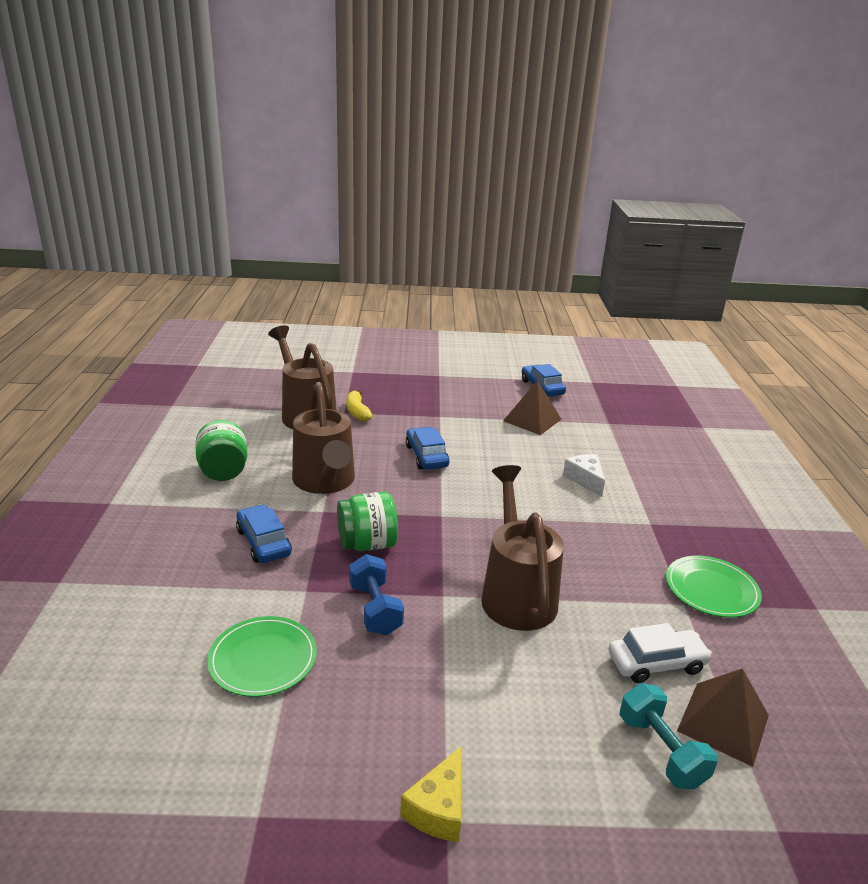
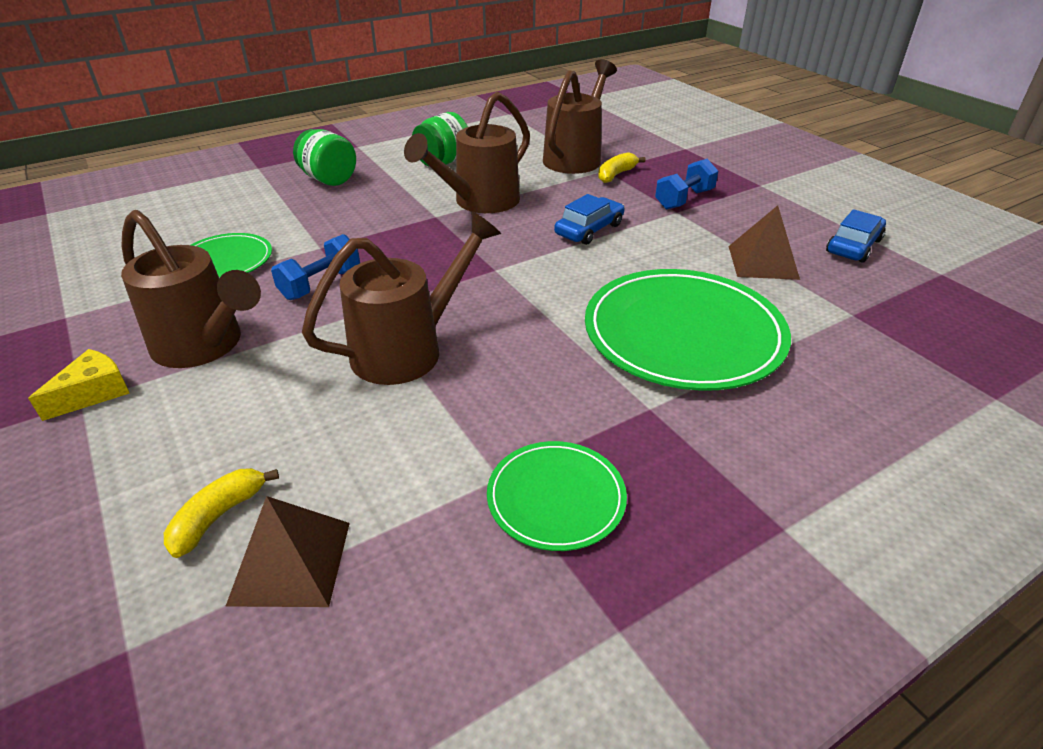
camera: 60 degrees right, 10 degrees up
(264, 542) = (366, 210): blue car -> none
(367, 544) = (409, 250): green jar -> green jar (328, 179)
(417, 710) = (204, 346): none -> brown watering can
(426, 406) = (684, 199): none -> blue dumbbell
(438, 808) = (93, 393): yellow cheese -> yellow cheese turned 135 degrees clockwise
(585, 479) = (683, 333): white cheese -> green plate
(656, 663) = (364, 479): white car -> none
(661, 751) = (218, 516): turquoise dumbbell -> yellow banana

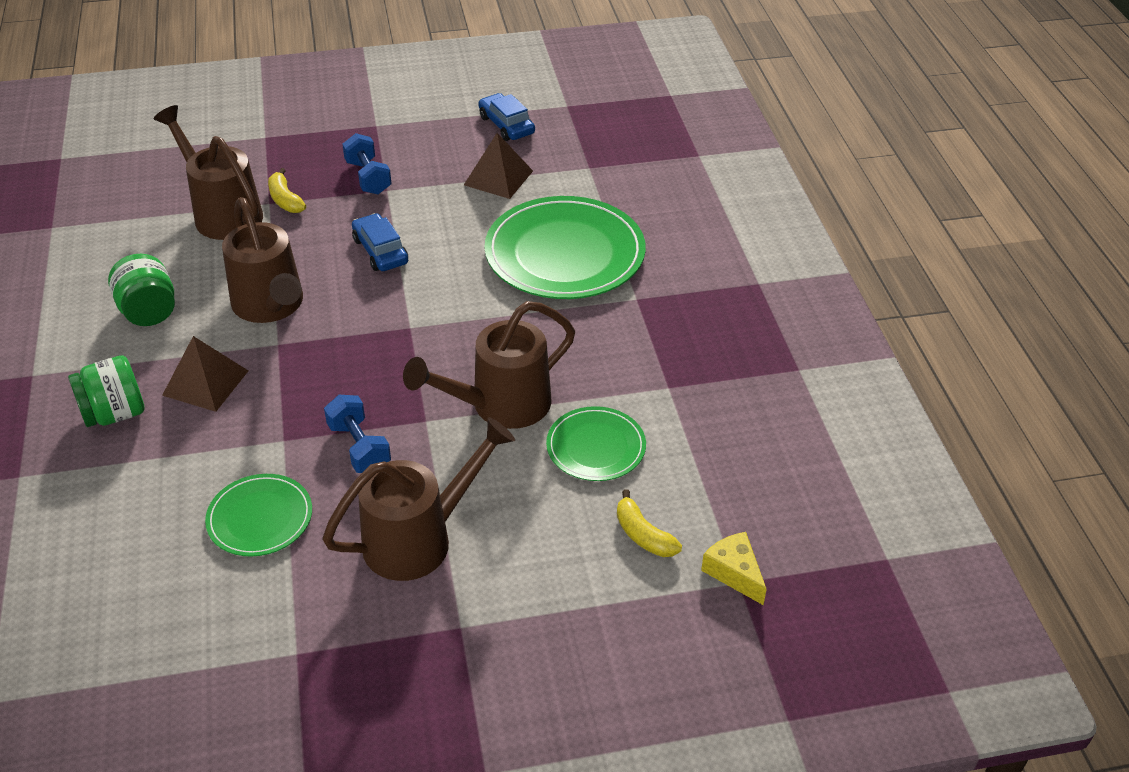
camera: 70 degrees left, 5 degrees up
(93, 393) = (452, 618): yellow cheese -> yellow cheese (734, 572)
(291, 562) = (699, 500): brown pyramid -> brown pyramid (205, 382)
(408, 349) = (500, 405): brown watering can -> brown watering can turned 105 degrees counterclockwise
(556, 497) = (697, 366): green plate -> green plate (596, 447)

